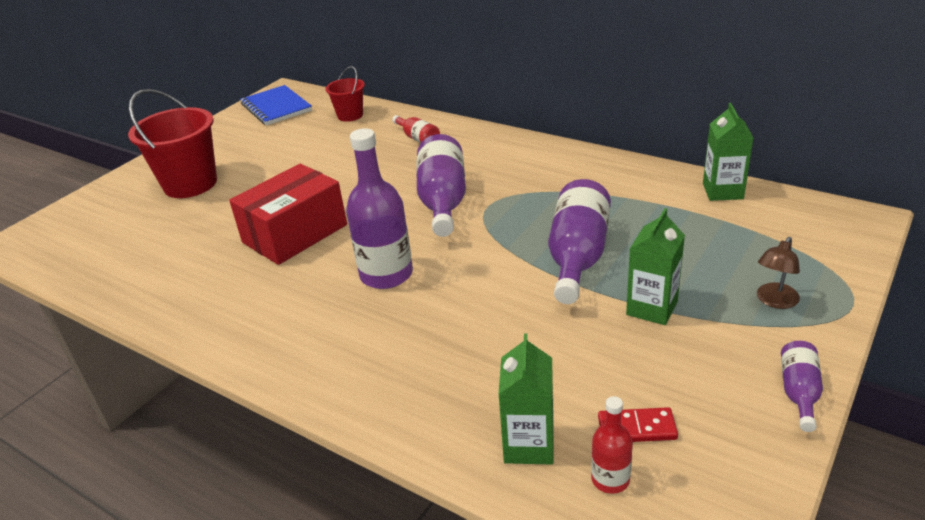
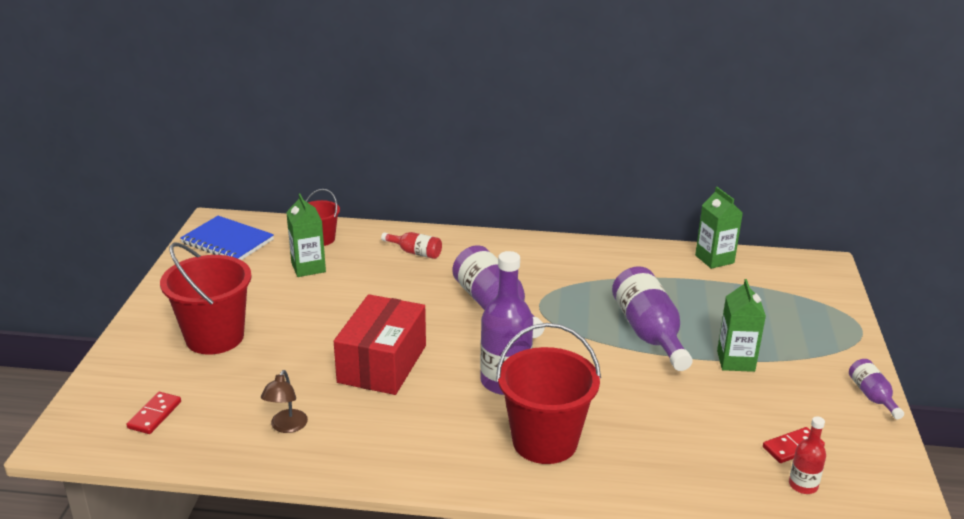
camera: 30 degrees left, 5 degrees down
(87, 239) = (155, 415): none -> red domino
(368, 345) = (545, 441): none -> red bucket
(529, 445) = (732, 479): green carton -> green carton (308, 267)
(774, 301) = (812, 337): brown lamp -> brown lamp (286, 427)

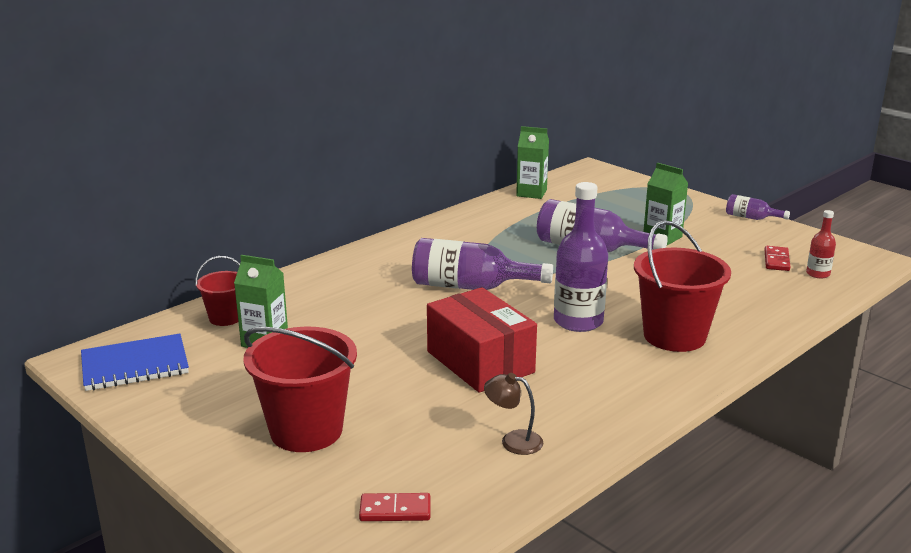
camera: 50 degrees left, 5 degrees down
(155, 415) = (395, 510): red domino -> red domino turned 60 degrees counterclockwise
(286, 427) = (513, 441): brown lamp -> brown lamp turned 150 degrees clockwise
(415, 252) = (330, 286): red bottle -> none

